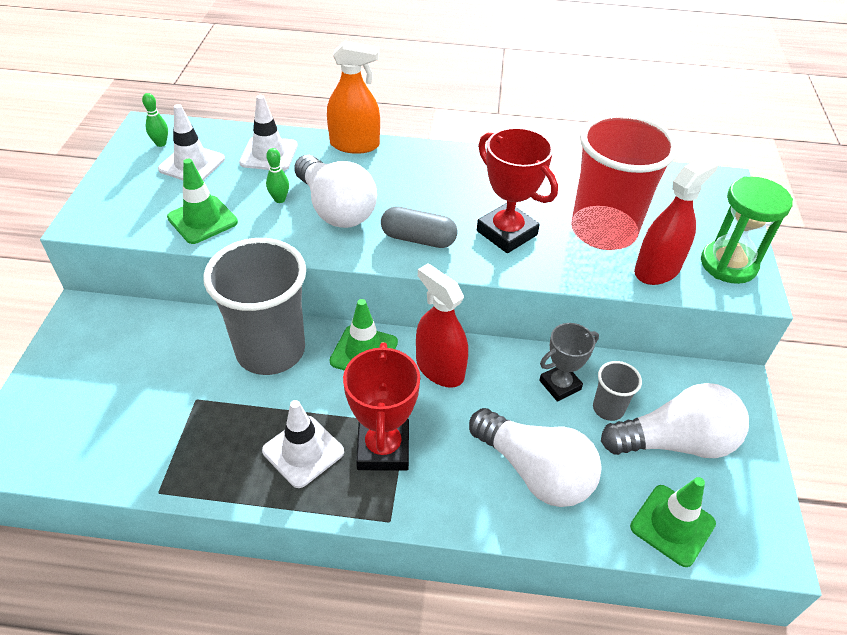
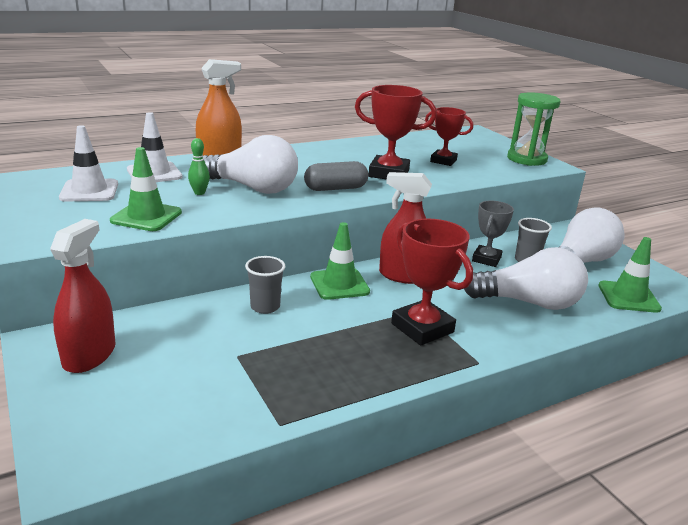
camera: 35 degrees left, 20 degrees down
(161, 143) = (40, 186): green bowling pin -> none
(270, 351) = (265, 307): grey cup -> grey cup, size x0.44
(303, 451) = (367, 351): white traffic cone -> none
(603, 231) = (443, 161): red cup -> red trophy
(657, 270) = (496, 169): red spray bottle -> red spray bottle (89, 355)

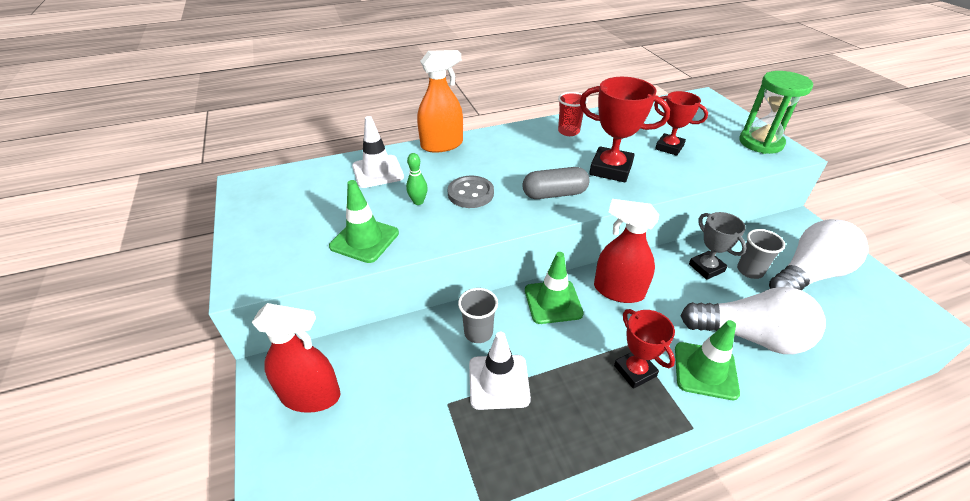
camera: 10 degrees right, 15 degrees up
(89, 191) = (315, 199): white traffic cone -> white traffic cone (498, 382)
(89, 355) = (310, 395): red spray bottle -> red spray bottle turned 75 degrees clockwise
(252, 188) = (470, 193): white light bulb -> grey button
(346, 150) = (568, 131): none -> red cup
(422, 328) = (635, 371): red trophy -> red trophy, size x0.65
(486, 259) = (706, 268): grey trophy -> grey trophy turned 60 degrees counterclockwise
(628, 297) = (863, 331): green traffic cone -> green traffic cone (705, 370)

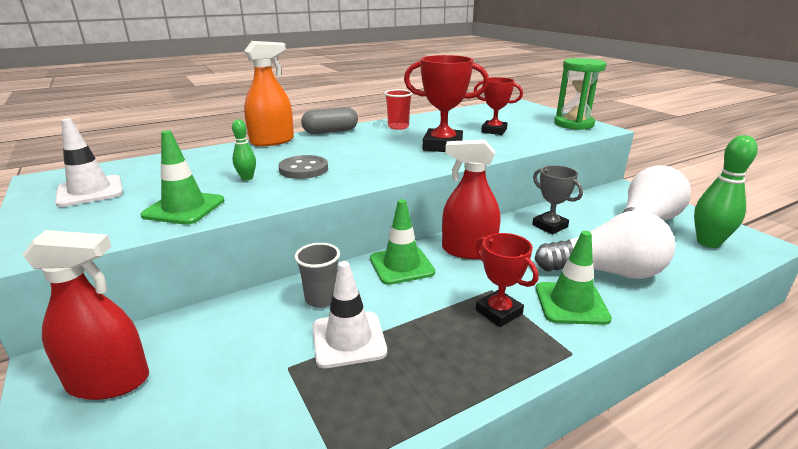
camera: 10 degrees left, 15 degrees down
(378, 172) = (202, 161): white traffic cone -> white traffic cone (90, 191)
(554, 194) = (390, 164): grey capsule -> grey capsule (330, 131)
(750, 270) = (591, 224): grey cup -> none
(869, 311) = (708, 242): none -> green bowling pin

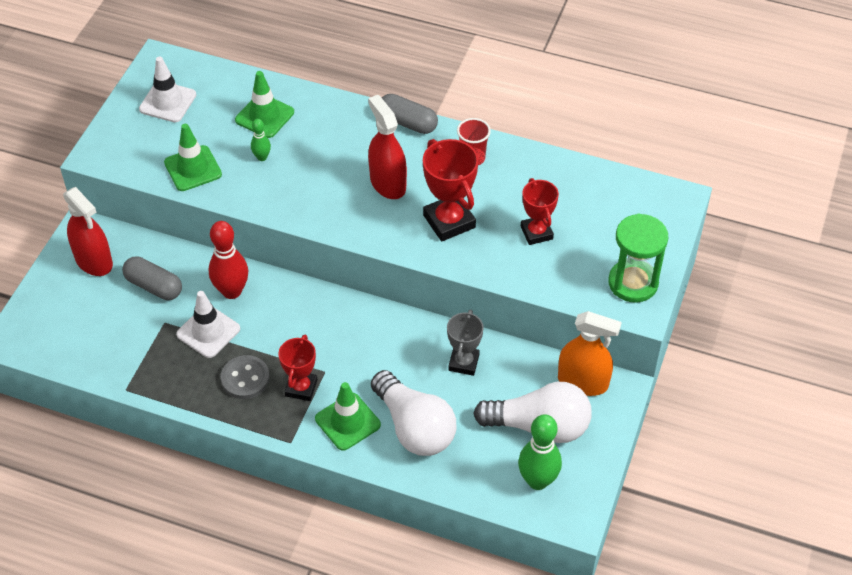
camera: 50 degrees right, 25 degrees up
(228, 349) = (154, 286): none -> grey capsule
(272, 141) = (344, 106): orange spray bottle -> orange spray bottle (583, 382)
(303, 169) = (308, 174): grey button -> grey button (245, 378)
(321, 299) = (232, 291): grey cup -> red bowling pin
(401, 265) = (308, 305): green traffic cone -> green traffic cone (264, 116)
(468, 250) = (367, 331): red spray bottle -> red spray bottle (388, 183)

